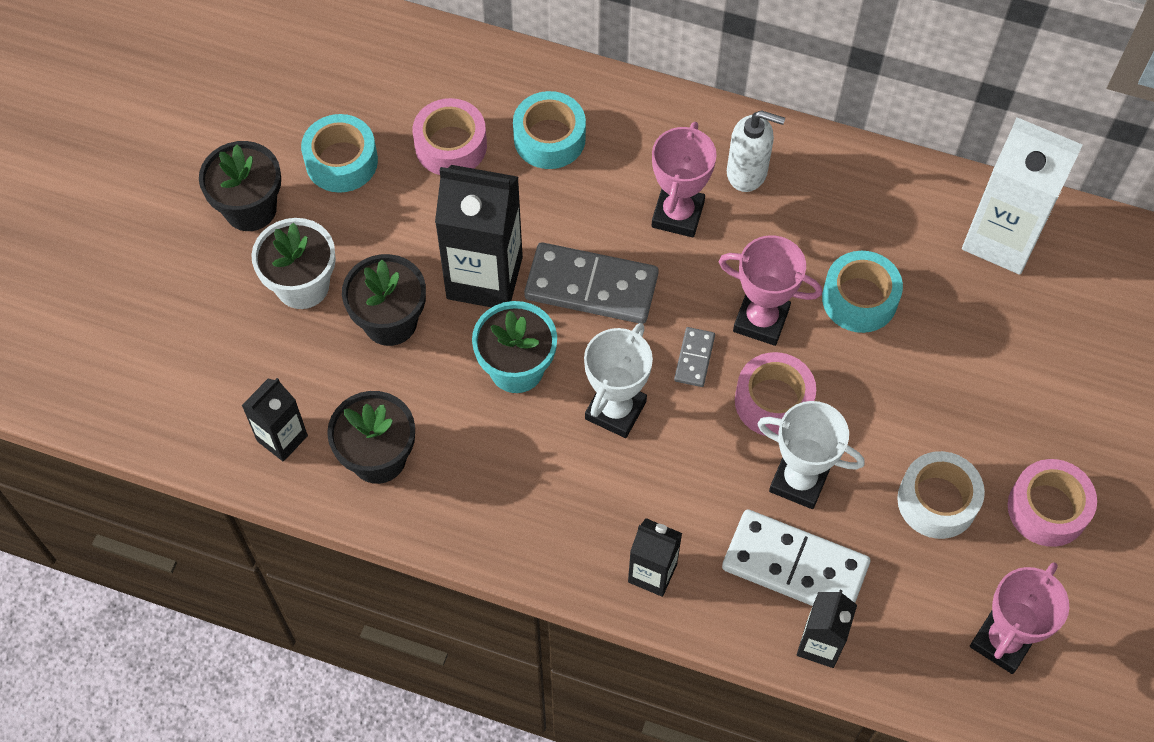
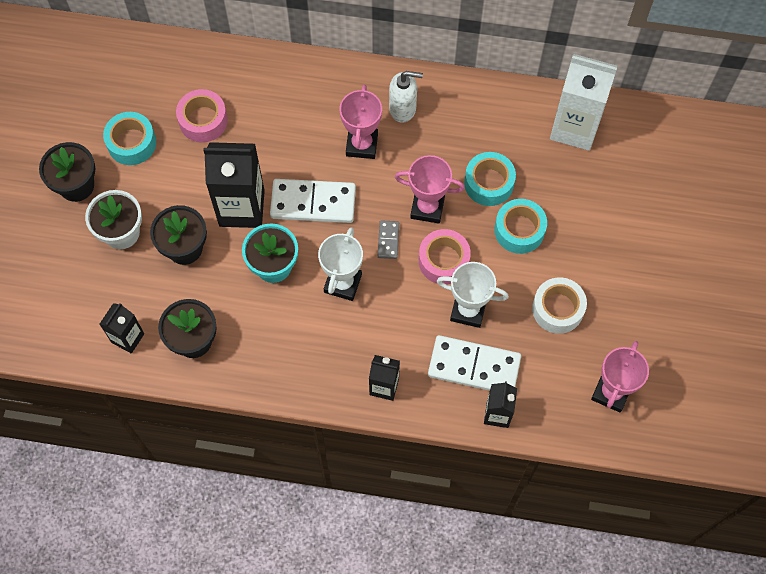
camera: 10 degrees left, 5 degrees up
(549, 138) = (268, 105): turquoise tape -> turquoise tape (519, 230)
(591, 287) = (313, 203): grey domino -> white domino
(1047, 509) = (627, 302): pink tape -> none

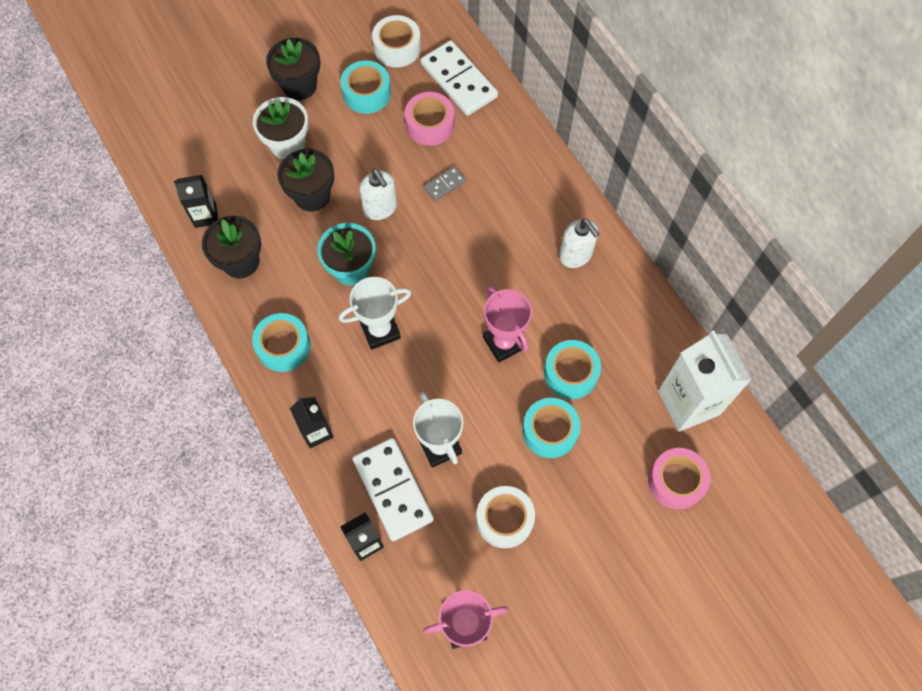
camera: 50 degrees right, 0 degrees up
(112, 91) = (397, 47): none -> white tape
(242, 208) = (380, 208): black carton -> white soap dispenser
(294, 360) = (283, 346): none -> turquoise tape
(313, 203) = (430, 254): white domino -> white domino (458, 80)
(362, 145) = (514, 250): pink trophy -> none
(388, 240) = (448, 335): grey domino -> grey domino (444, 184)
(443, 261) = (468, 392): pink tape -> pink tape (676, 481)

